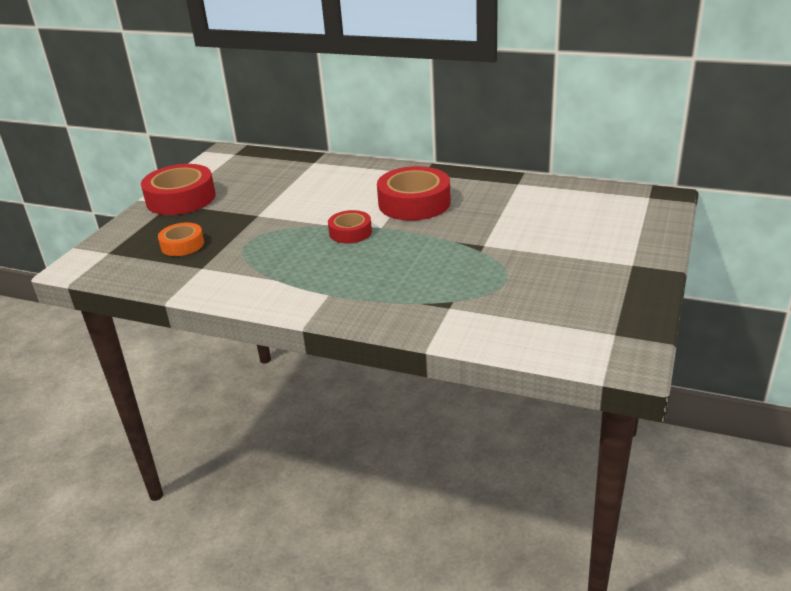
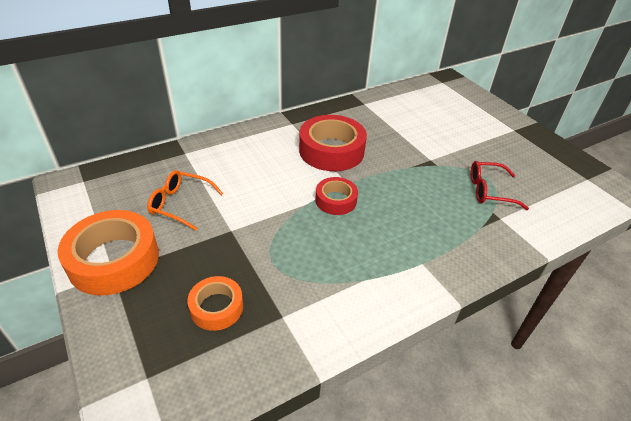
camera: 55 degrees left, 10 degrees up
(181, 198) = (114, 260): red tape -> orange tape
(258, 188) = (180, 204): none -> orange glasses
(484, 288) = (489, 191): none -> red glasses

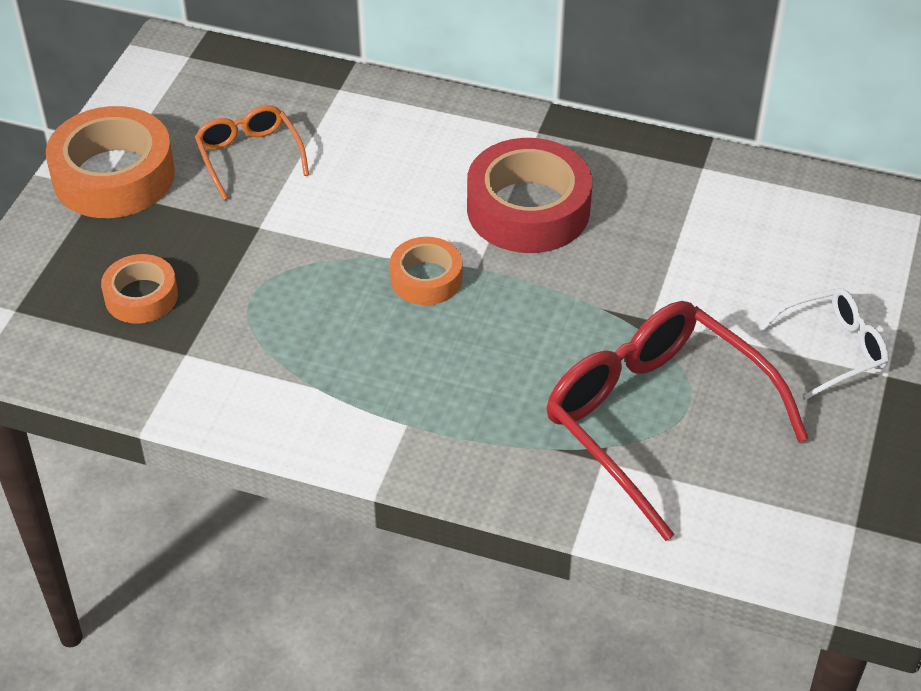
camera: 50 degrees right, 5 degrees up
(336, 200) = (426, 278): red tape -> orange tape
(489, 191) = (656, 420): red glasses -> red glasses, size x1.90
(490, 132) = (832, 349): none -> white glasses

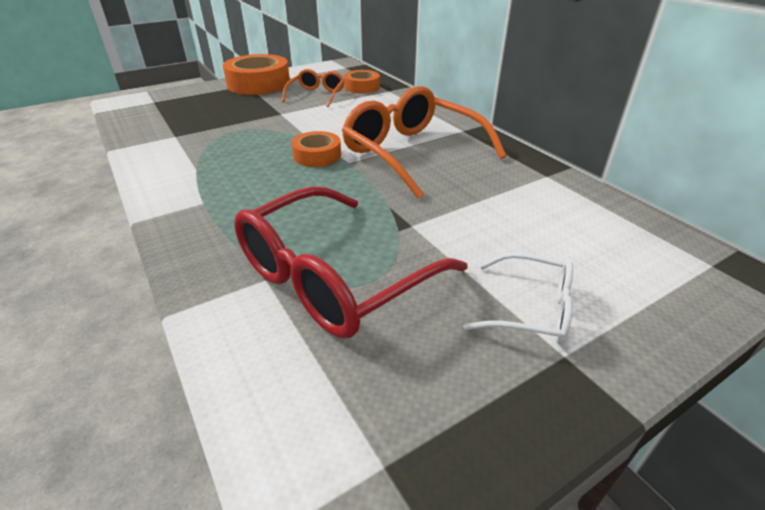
camera: 40 degrees right, 10 degrees down
(141, 296) = (198, 114): orange tape -> orange tape (362, 87)
(528, 209) = (412, 153): red tape -> orange glasses
(656, 420) = (334, 277): red glasses -> red glasses turned 135 degrees counterclockwise

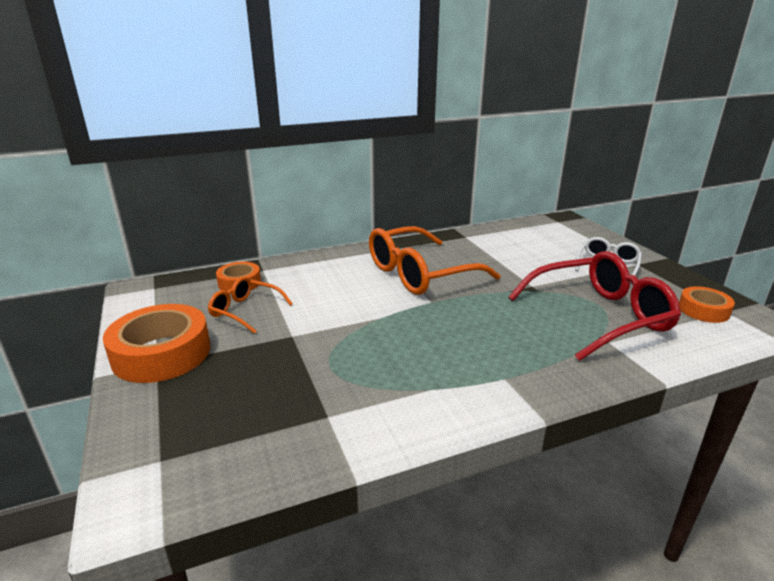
camera: 80 degrees left, 10 degrees down
(317, 155) = (414, 316): orange tape -> orange tape (703, 310)
(334, 277) = (599, 316): red glasses -> red glasses turned 75 degrees counterclockwise

